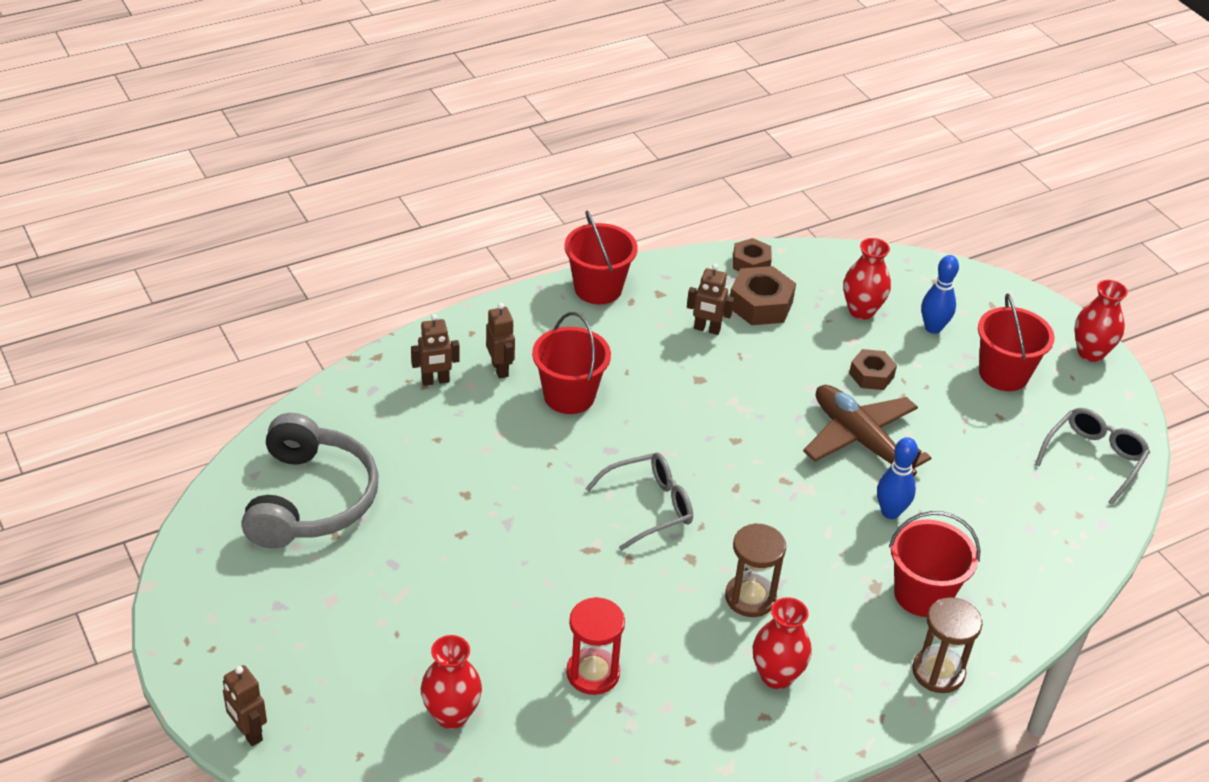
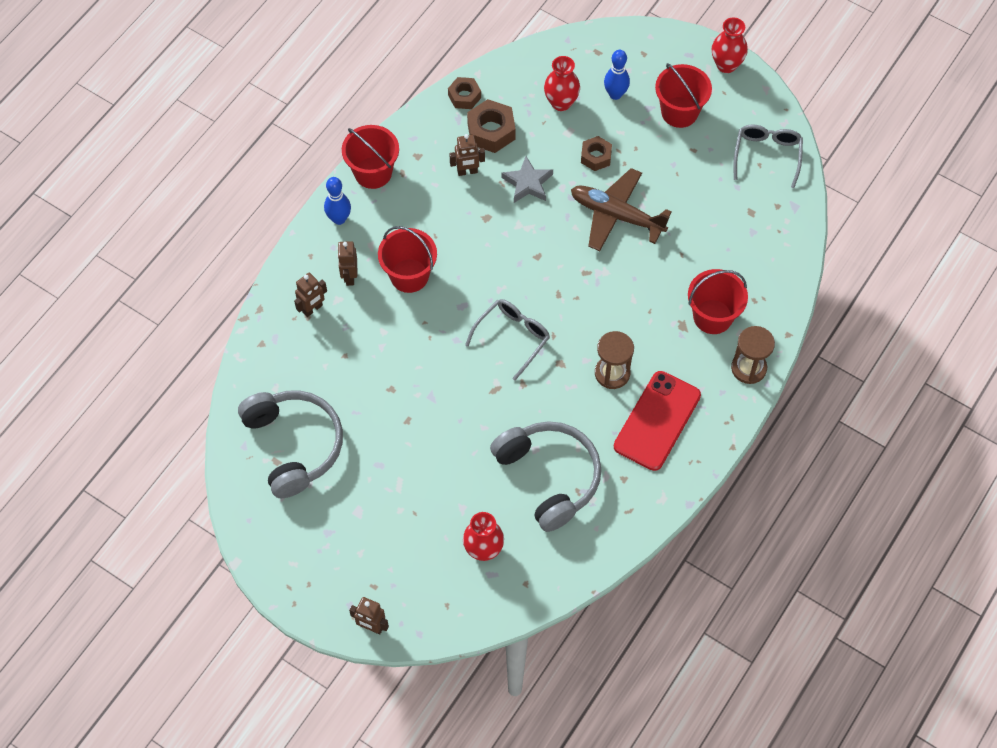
camera: 25 degrees left, 20 degrees up
(500, 369) = (349, 276): brown robot -> brown robot turned 135 degrees counterclockwise
(593, 673) = (549, 477): red hourglass -> grey headphones
(771, 367) = (527, 183): none -> grey star
(776, 676) = (657, 421): red vase -> red phone
(890, 512) = (663, 263): blue bowling pin -> blue bowling pin (339, 219)

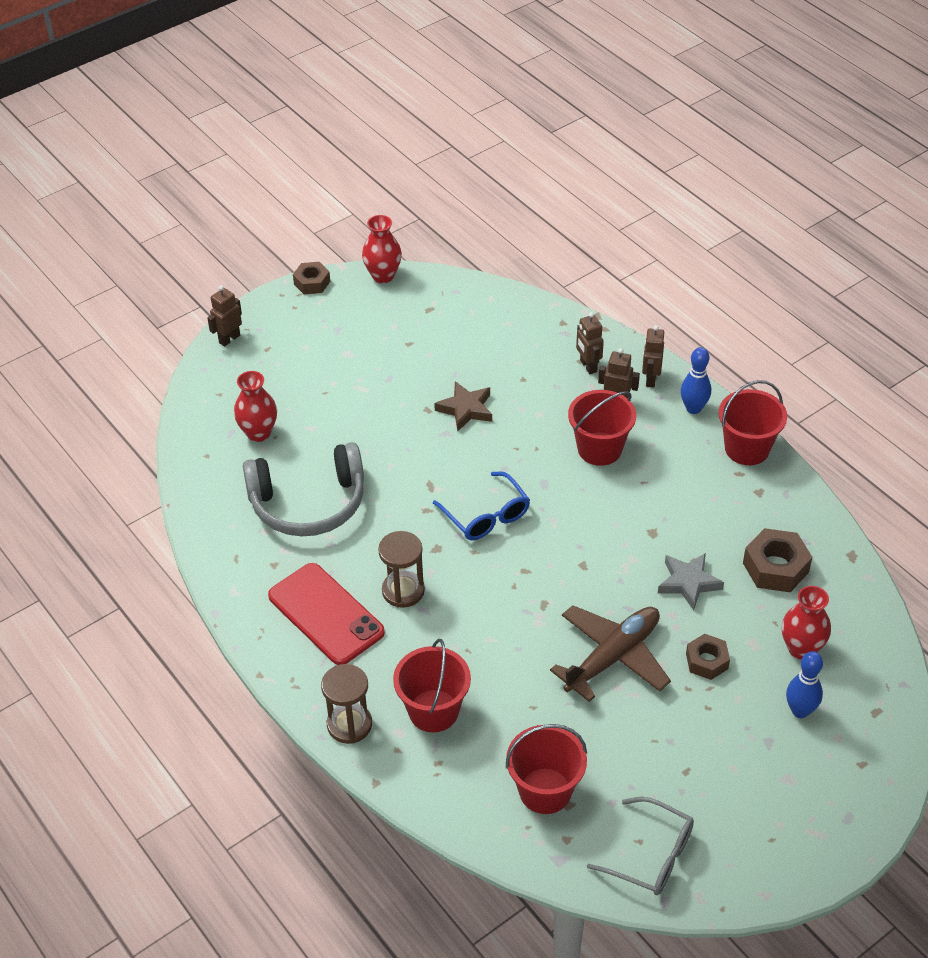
camera: 110 degrees right, 15 degrees down
(294, 445) = (440, 324): grey headphones -> none
(397, 389) = (466, 409): none -> brown star
(464, 96) = (835, 555): brown nut -> brown nut (312, 283)
(467, 171) = (723, 531): brown robot -> brown robot (650, 379)
(512, 338) = (486, 515): grey glasses -> blue glasses
(679, 112) = (752, 774): red bucket -> red bucket (545, 791)
(726, 65) = (819, 858): red vase -> red vase (383, 276)

